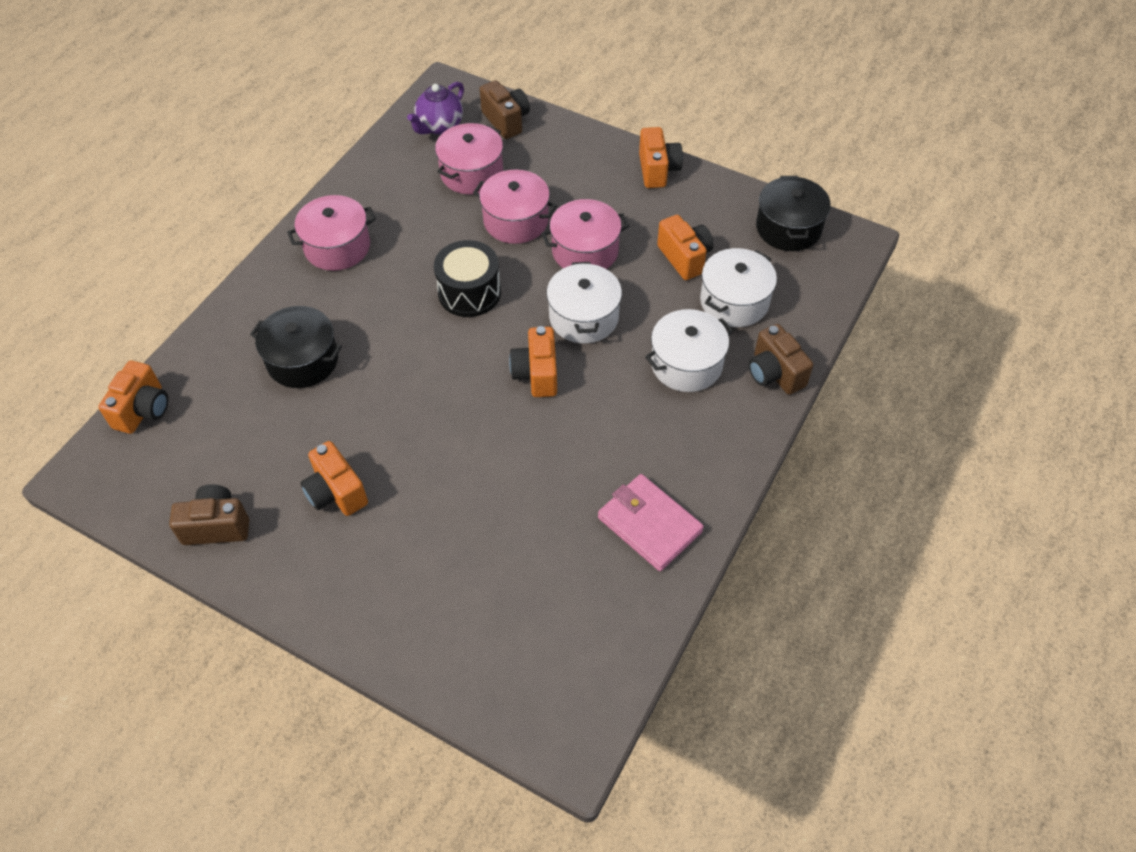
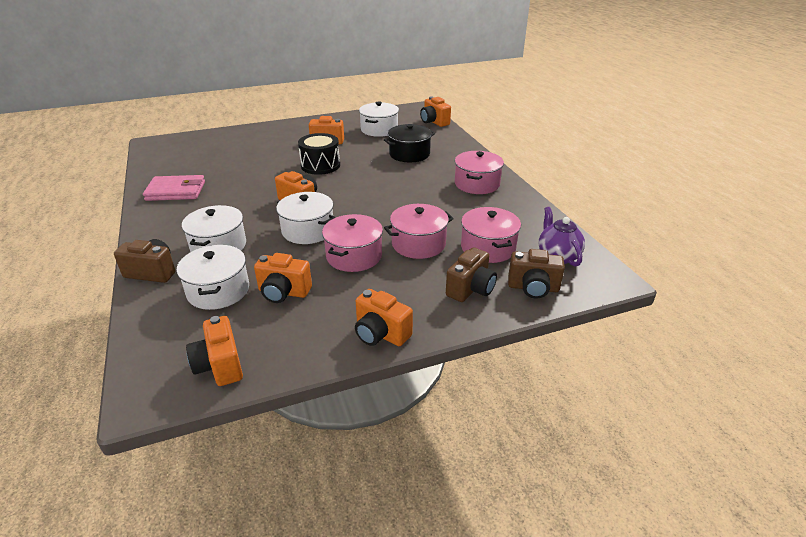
camera: 130 degrees right, 20 degrees down
(217, 526) = (354, 120): brown camera -> brown camera (471, 289)
(235, 459) = (379, 129): none -> white pot
(469, 292) = (384, 205): black drum -> black drum (320, 165)
(788, 228) = (220, 365): black pot -> orange camera

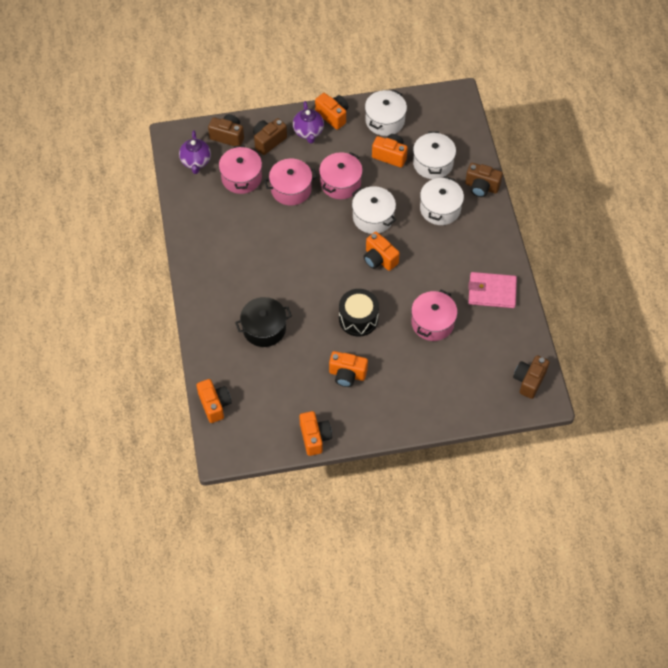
camera: 170 degrees left, 25 degrees up
(162, 149) = (529, 381): none -> brown camera
(220, 365) = (423, 108): orange camera -> orange camera (315, 437)
(379, 129) = (285, 393): white pot -> white pot (385, 120)
(414, 307) = (308, 132): none -> purple teapot
(477, 184) = (216, 262): pink pot -> pink pot (432, 322)

